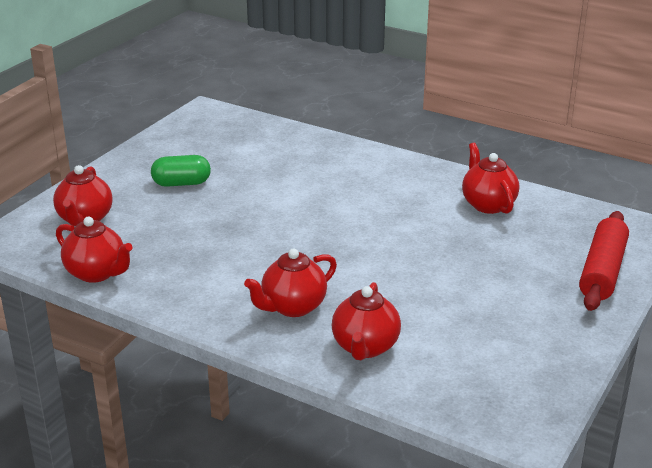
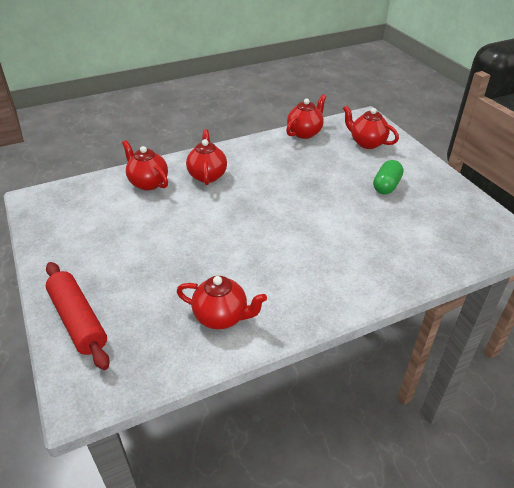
camera: 125 degrees right, 10 degrees up
(97, 273) = (305, 133): red teapot -> red teapot turned 150 degrees clockwise

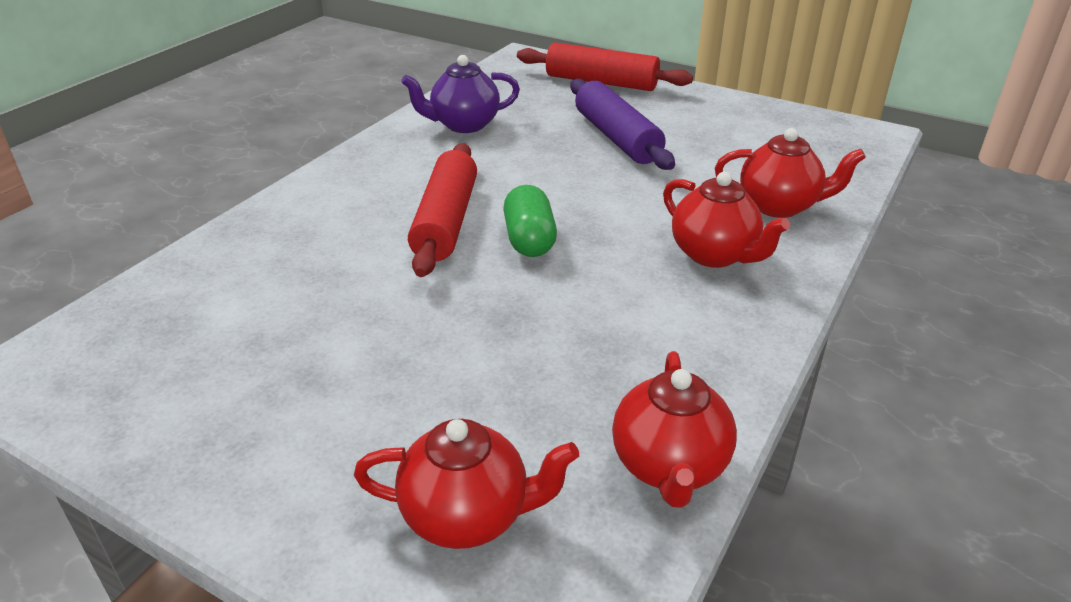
camera: 145 degrees right, 5 degrees down
(150, 257) = (617, 137): none -> purple rolling pin
(221, 317) = (464, 125): red teapot -> purple teapot
(299, 239) = (446, 221): none -> red rolling pin
(386, 186) = (342, 383): green capsule -> green capsule (529, 240)

